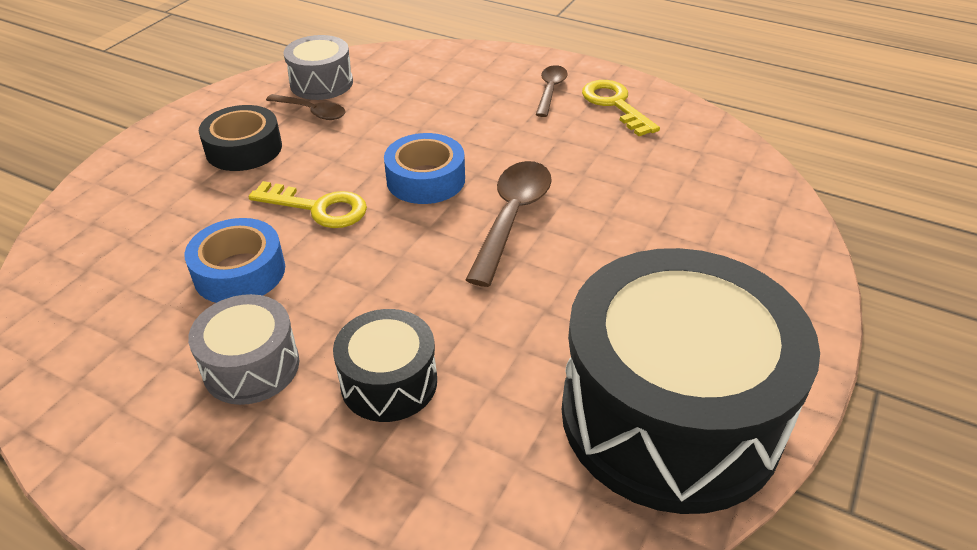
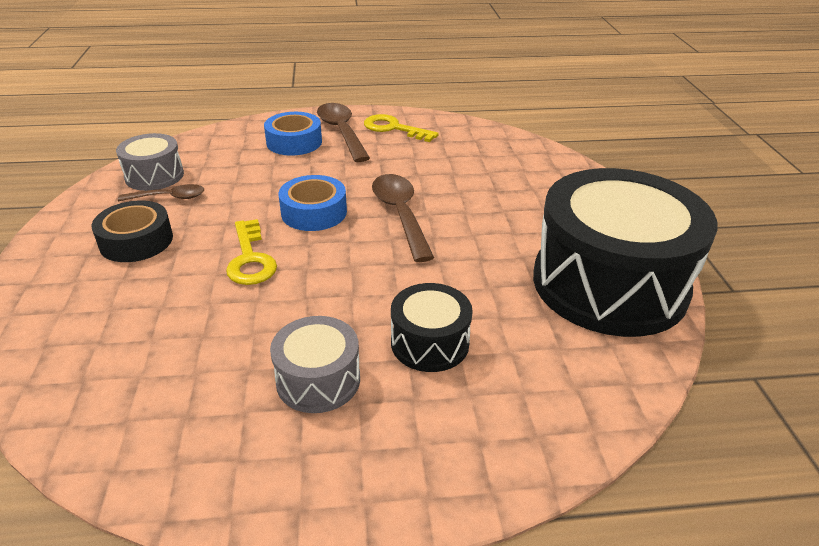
camera: 35 degrees left, 5 degrees down
(239, 272) = (234, 324): blue tape -> blue tape (294, 142)
(318, 208) = (250, 258): yellow key -> yellow key turned 90 degrees clockwise
(550, 90) = (341, 132): brown spoon -> brown spoon, size x1.67

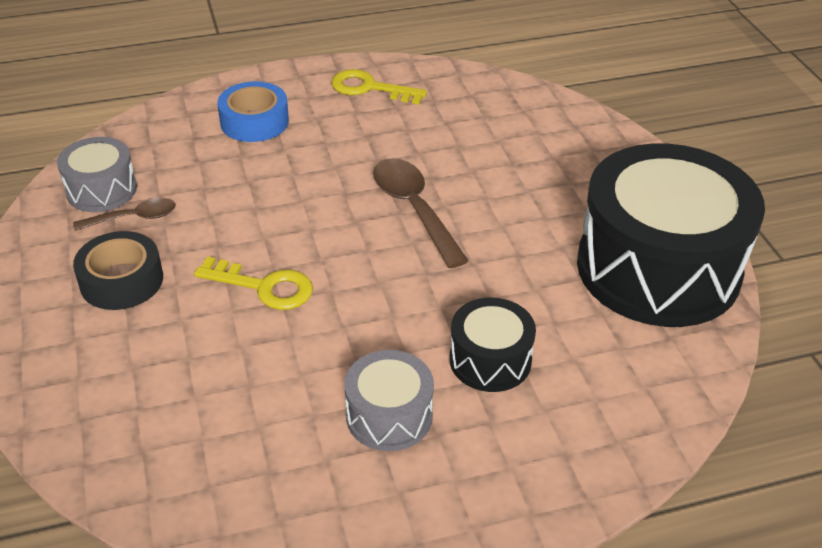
camera: 10 degrees left, 5 degrees up
(250, 258) = (263, 287): yellow key -> yellow key turned 45 degrees counterclockwise
(314, 212) = (314, 218): blue tape -> none
(341, 132) = (307, 100): brown spoon -> none

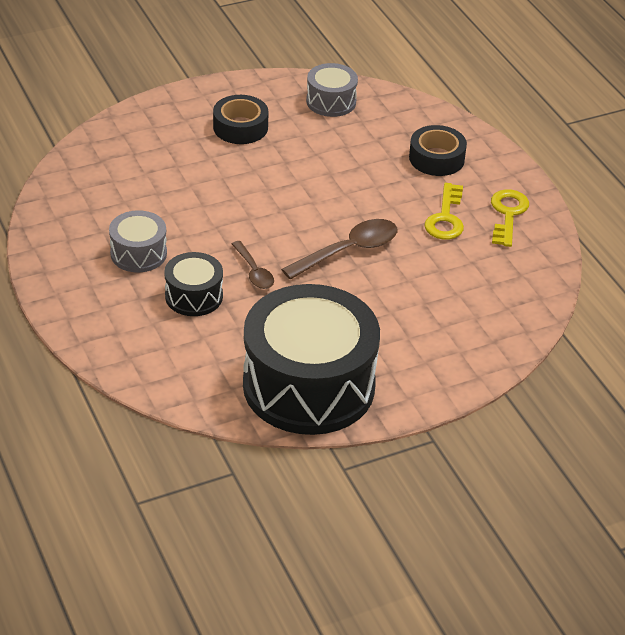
camera: 80 degrees right, 0 degrees up
(133, 218) = (304, 121): brown spoon -> brown spoon (254, 272)
(254, 121) = (436, 158): blue tape -> black tape
(263, 287) = (246, 187): yellow key -> yellow key (445, 218)

